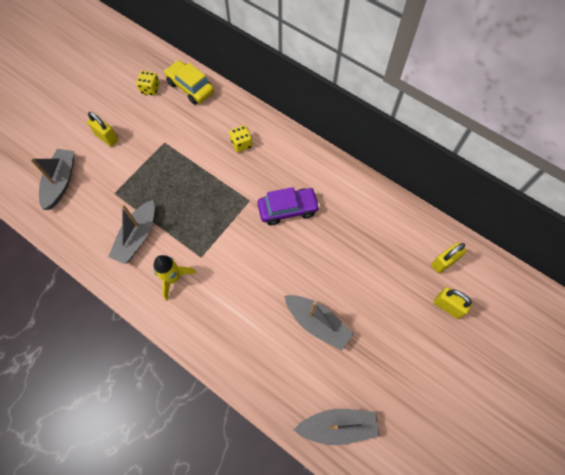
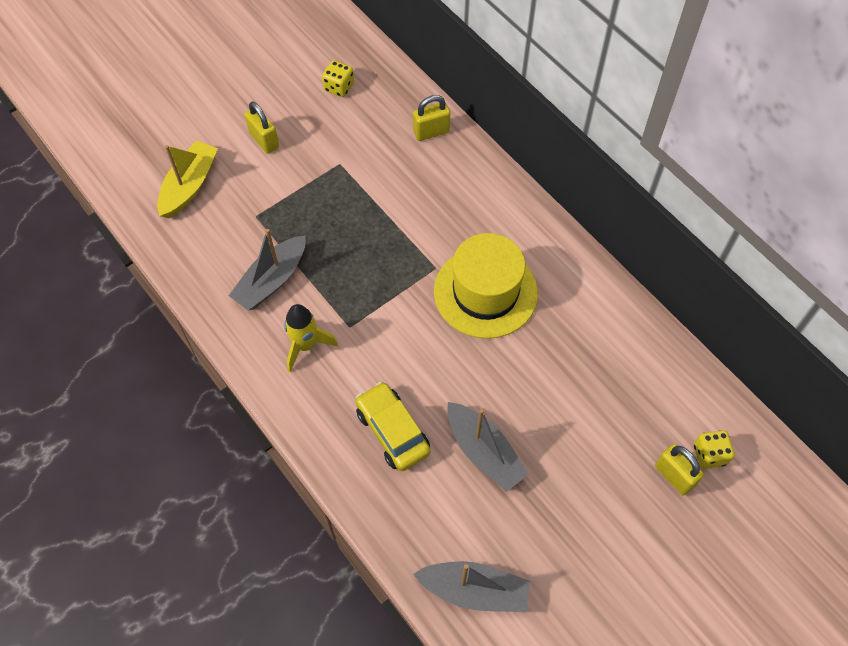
camera: 15 degrees right, 5 degrees down
(61, 182) = (189, 186): grey boat -> yellow boat
(190, 87) = (394, 97): yellow car -> yellow car (392, 431)
(241, 144) = (445, 189): yellow dice -> yellow dice (709, 454)
(288, 209) = (485, 292): purple car -> yellow hat
(444, 262) = (687, 416): yellow padlock -> yellow padlock (431, 132)

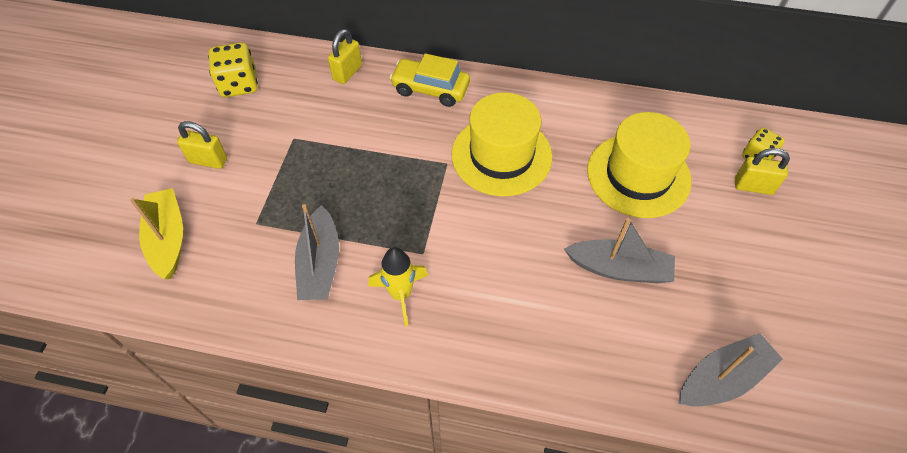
camera: 40 degrees left, 5 degrees down
(339, 87) = (239, 84): yellow dice -> yellow dice, size x1.54
(392, 431) = (538, 307): yellow car -> yellow car (430, 89)
(582, 392) = (638, 175): none -> yellow hat

